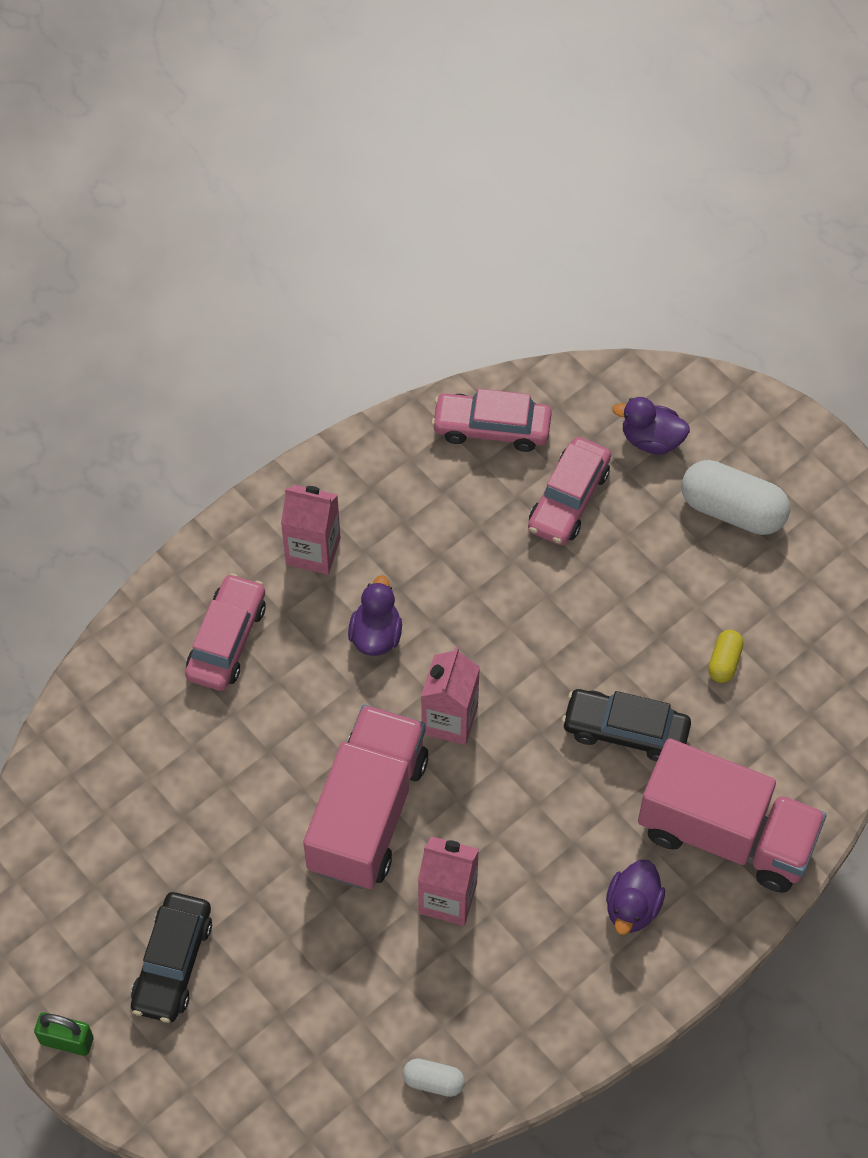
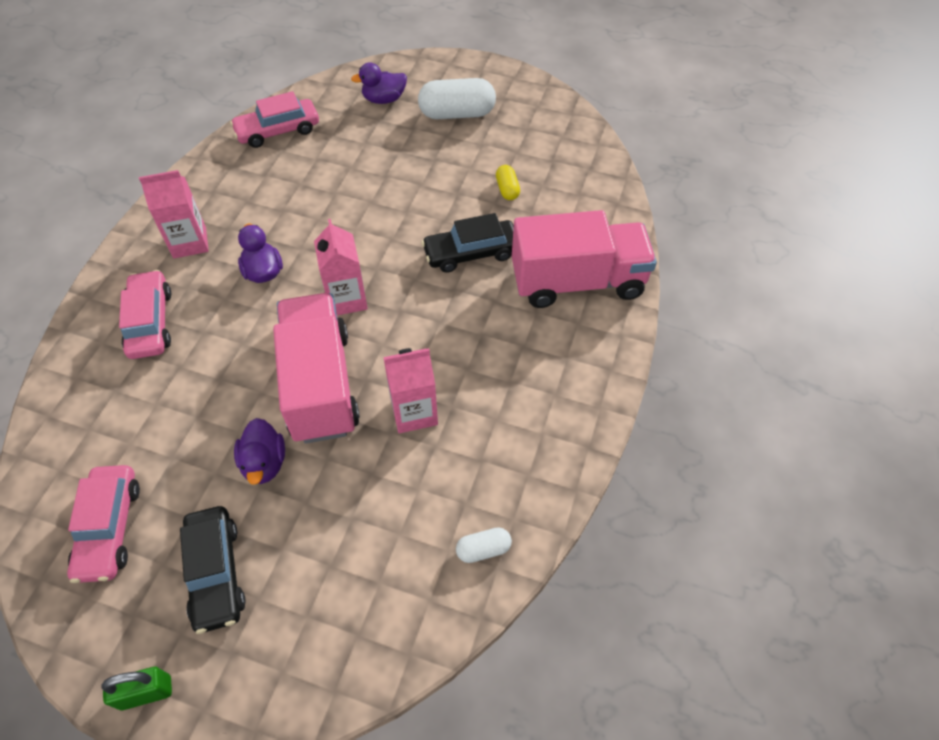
camera: 30 degrees left, 5 degrees down
(568, 499) = (351, 147): pink car -> pink car (109, 528)
(632, 907) = (548, 354): purple duck -> purple duck (264, 463)

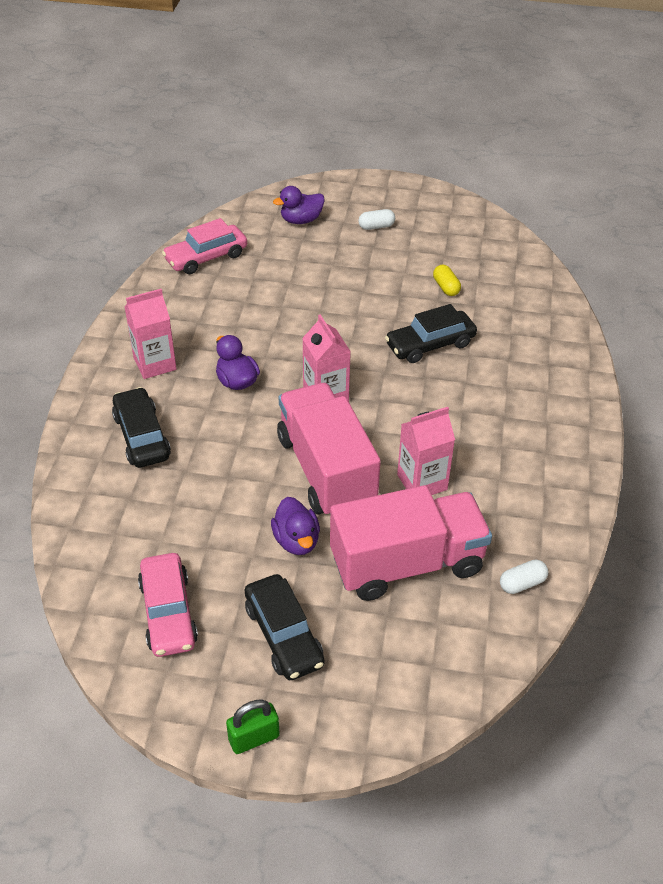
camera: 10 degrees left, 10 degrees down
(150, 322) = (142, 436): pink car -> black car
(457, 114) = (376, 226): white capsule -> white capsule, size x0.50
(577, 281) = (536, 358): pink truck -> pink truck (407, 563)

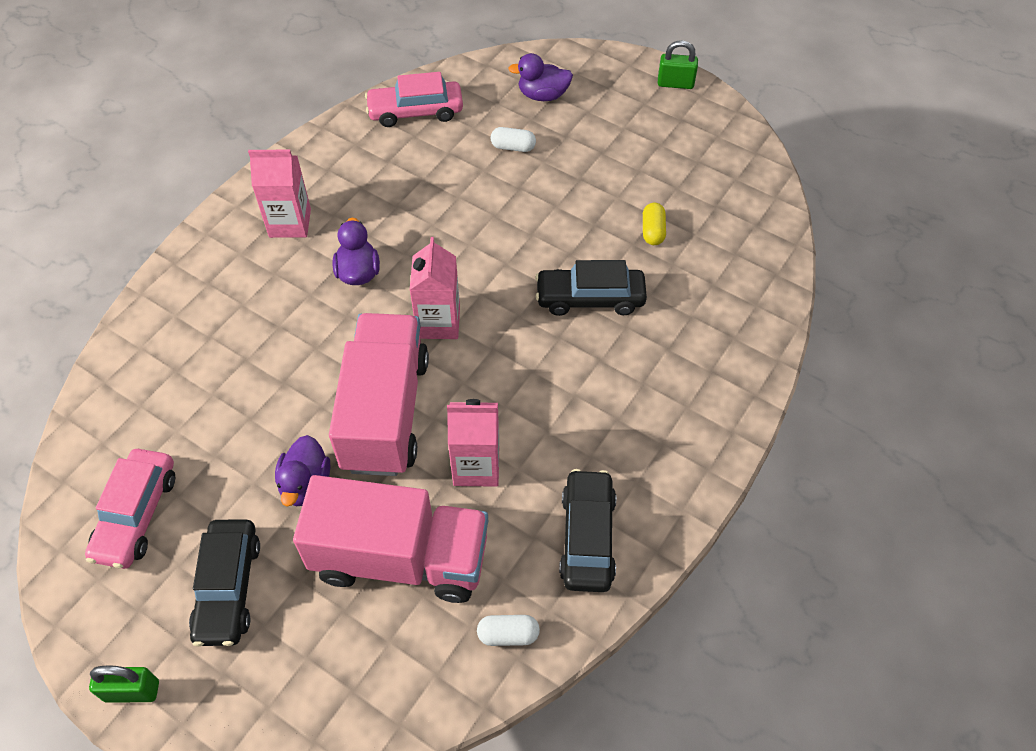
camera: 25 degrees right, 10 degrees up
(142, 436) = (228, 304): black car -> black car (587, 537)
(376, 226) = (621, 128): white capsule -> white capsule (513, 147)
(396, 187) = (675, 83): none -> green padlock

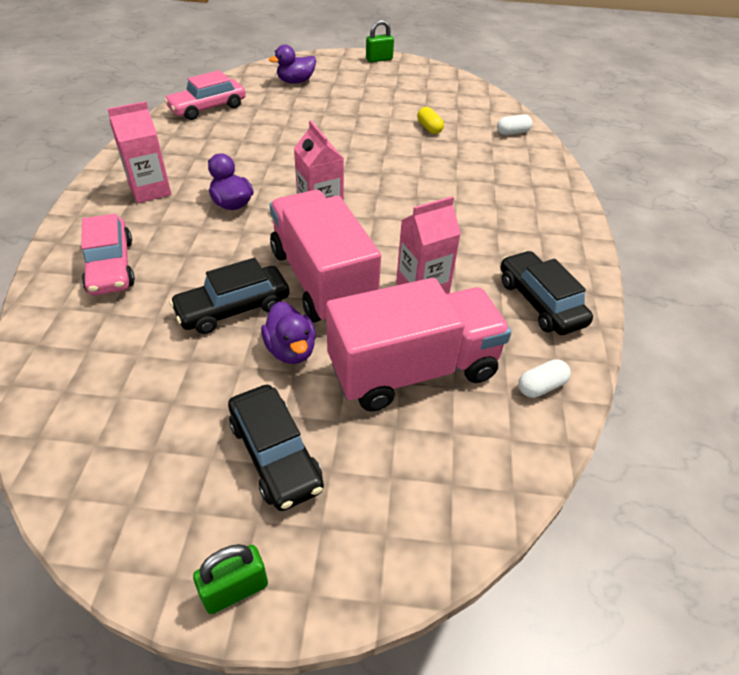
camera: 30 degrees left, 10 degrees down
(136, 515) = (139, 434): pink car -> pink car (111, 266)
(513, 147) = (296, 110): white capsule -> white capsule (512, 132)
(590, 298) = (419, 171): black car -> black car (233, 308)

